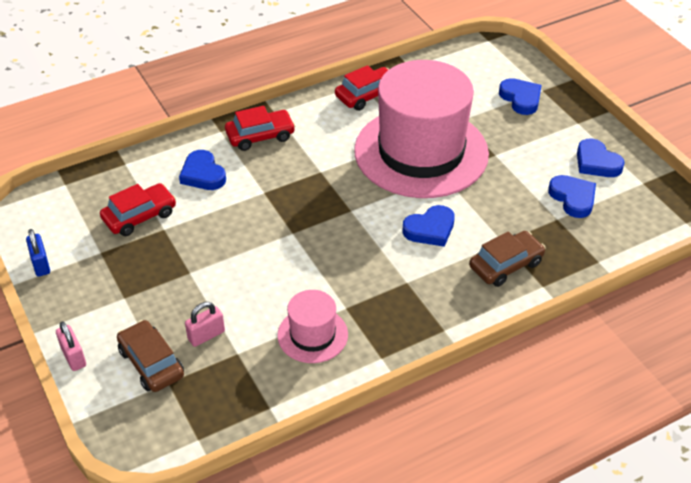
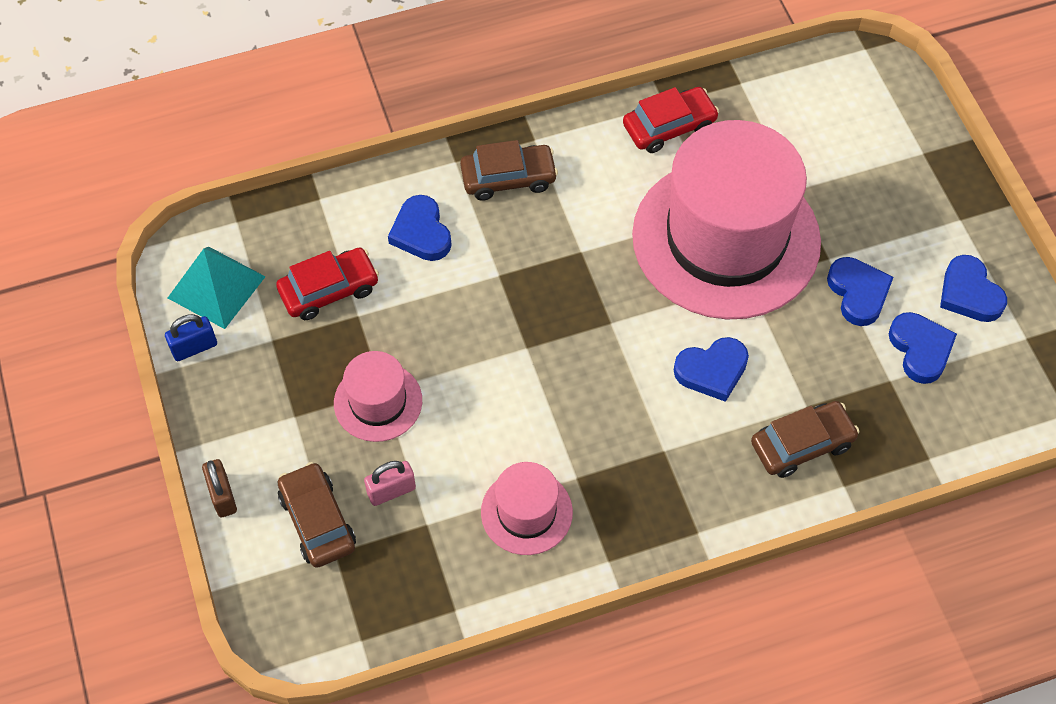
camera: 10 degrees right, 15 degrees up
(41, 264) = (194, 347): blue padlock -> blue padlock turned 75 degrees clockwise
(54, 225) = (216, 287): none -> turquoise pyramid
(73, 357) = (222, 496): pink padlock -> brown padlock
(187, 280) = (378, 402): none -> pink hat
(260, 136) = (508, 178): red car -> brown car
(521, 99) = (888, 164): blue heart -> blue heart (858, 293)

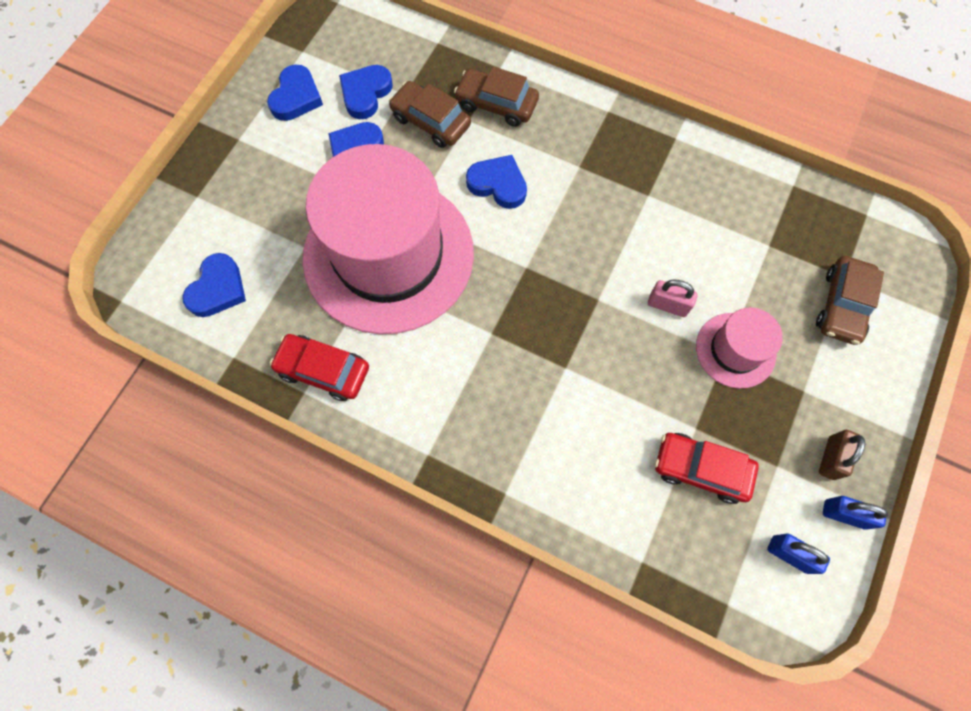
camera: 135 degrees left, 10 degrees up
(216, 287) = (789, 554): turquoise pyramid -> blue padlock
(222, 496) = (898, 377): brown padlock -> brown padlock (831, 458)
(391, 491) = (775, 284): pink padlock -> pink padlock (667, 305)
(421, 232) = (589, 454): blue heart -> blue heart (218, 289)
(508, 178) = (481, 439): brown car -> brown car (430, 121)
(526, 512) = (699, 201): pink hat -> none

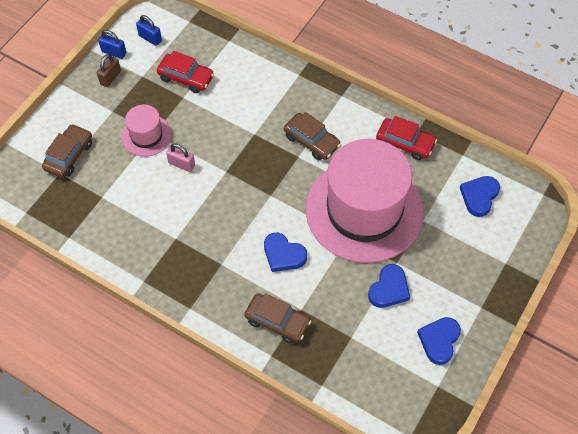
camera: 175 degrees left, 10 degrees down
(365, 94) = (382, 339): blue heart -> none
(430, 121) = (331, 310): brown car -> brown car (311, 141)

